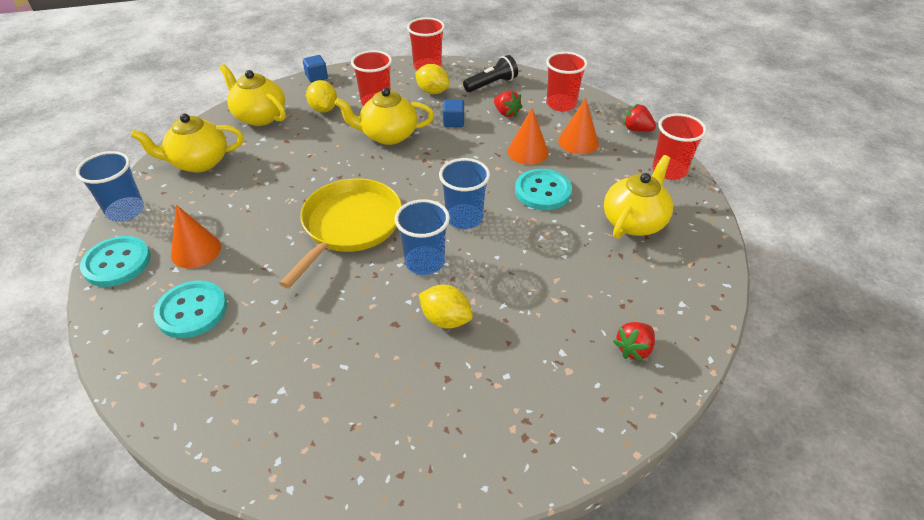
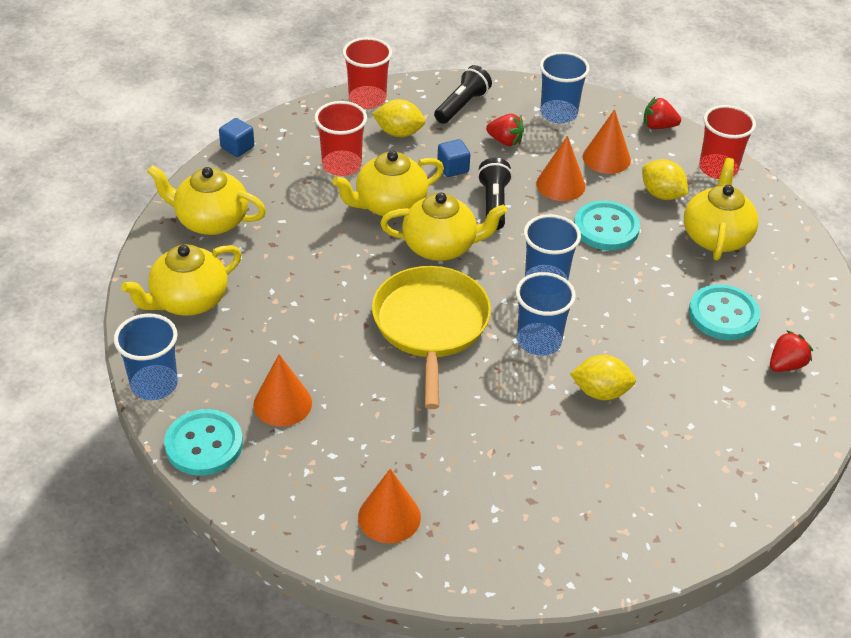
camera: 25 degrees left, 0 degrees up
(192, 311) = (337, 466): turquoise button -> turquoise button (723, 314)
(194, 366) = (389, 517): none -> orange cone
(324, 109) = (284, 190): yellow lemon -> yellow lemon (661, 194)
(402, 172) = (441, 246): none -> yellow teapot
(465, 153) = (494, 204): none -> black flashlight
(561, 104) = (558, 113): red cup -> blue cup
(634, 349) = (786, 365): red strawberry -> red strawberry turned 150 degrees counterclockwise

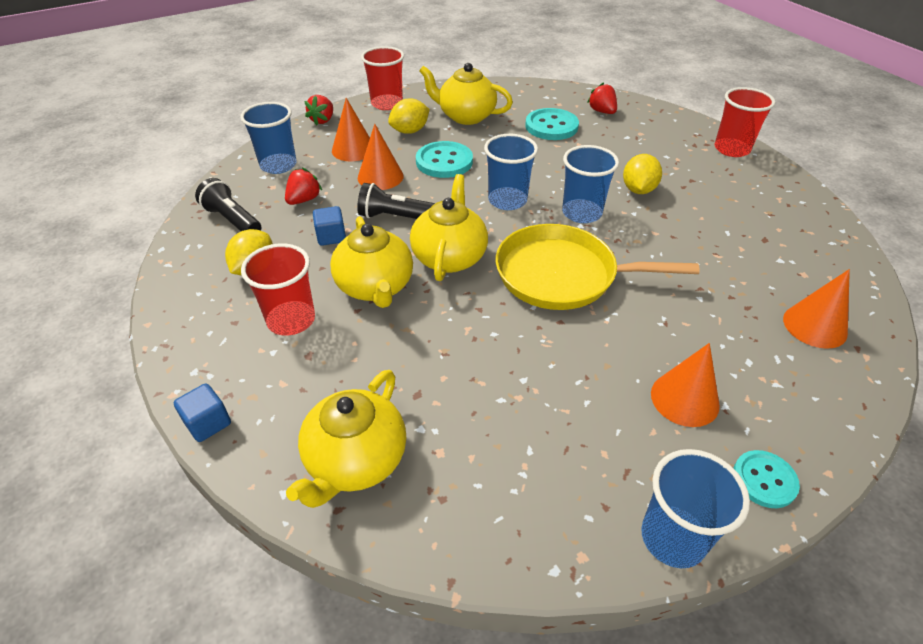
camera: 80 degrees left, 0 degrees up
(188, 301) = (513, 492): yellow teapot -> none
(204, 444) = (764, 480): turquoise button -> turquoise button, size x0.64
(367, 99) = (178, 288): red cup -> red cup (731, 149)

